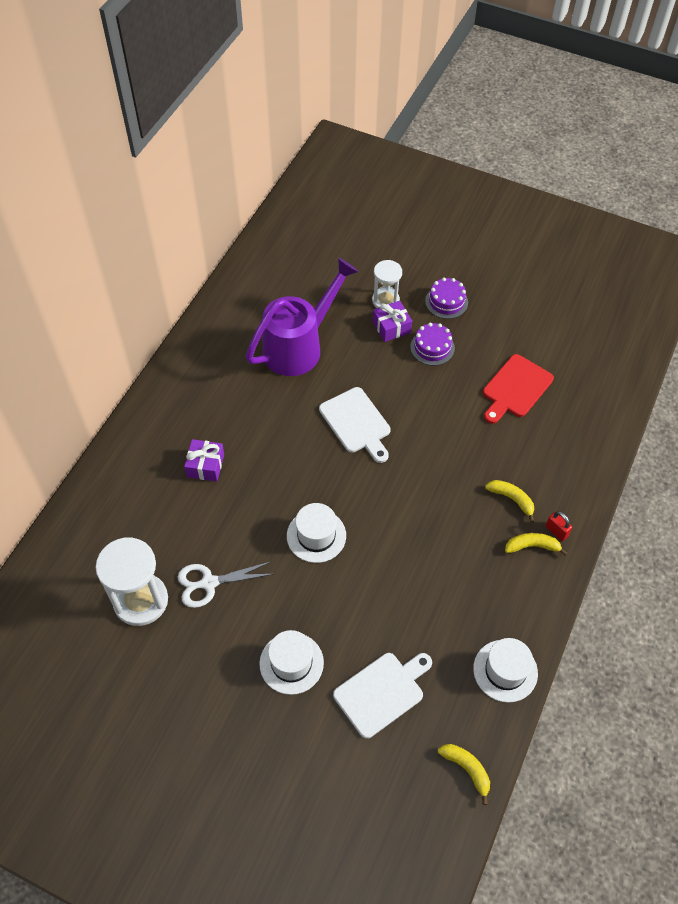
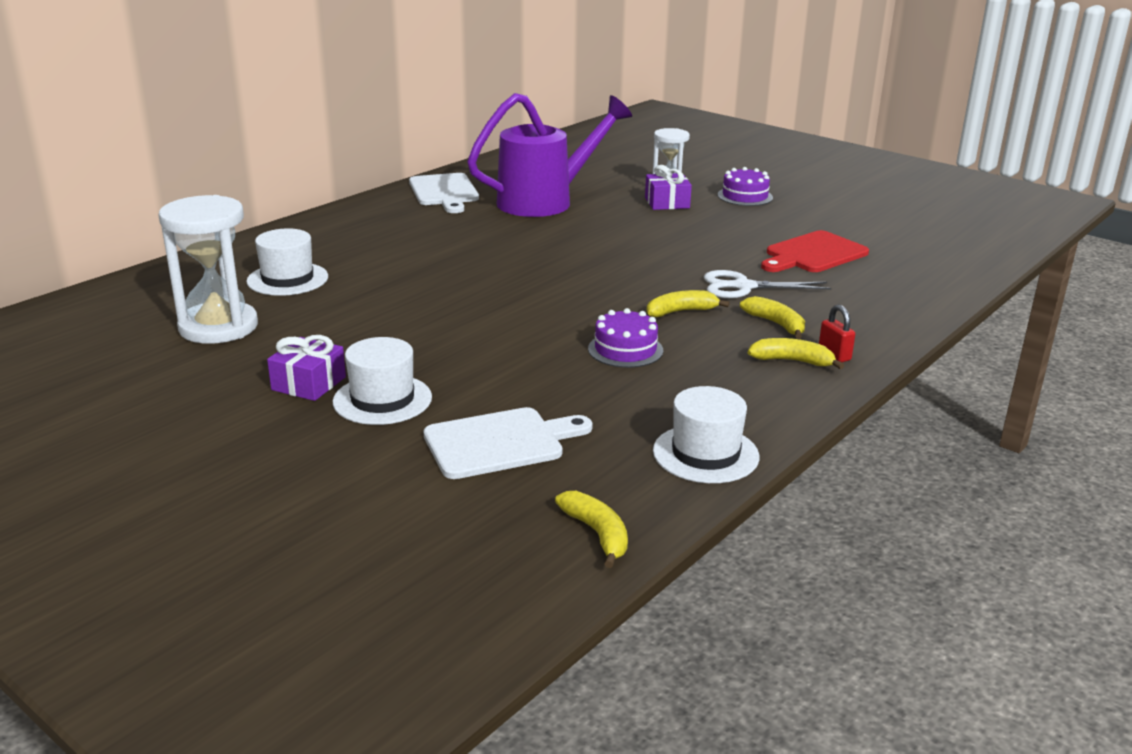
camera: 15 degrees right, 30 degrees down
(205, 465) = (376, 254): purple gift -> purple gift (308, 383)
(209, 583) = (317, 327): white scissors -> white scissors (743, 287)
(316, 535) = (484, 314): white hat -> white hat (287, 279)
(356, 423) = (587, 251): white cutting board -> white cutting board (444, 192)
(432, 347) = (713, 219): purple cake -> purple cake (625, 349)
(446, 498) = (681, 311): none -> yellow banana

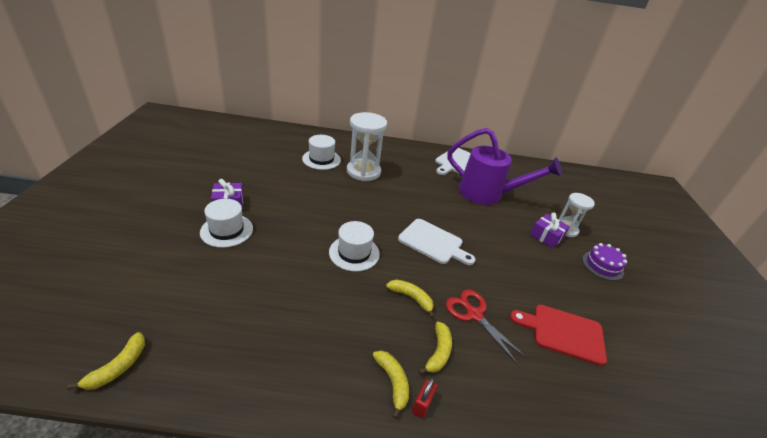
camera: 50 degrees right, 10 degrees up
(218, 327) = (263, 162): white hourglass -> white hourglass (363, 172)
(500, 442) = (204, 286): white cutting board -> white cutting board (433, 242)
(625, 349) = (342, 293): purple cake -> none
(705, 454) = (235, 383): white hat -> white hat (354, 253)
(743, 287) = (474, 314): white scissors -> red scissors

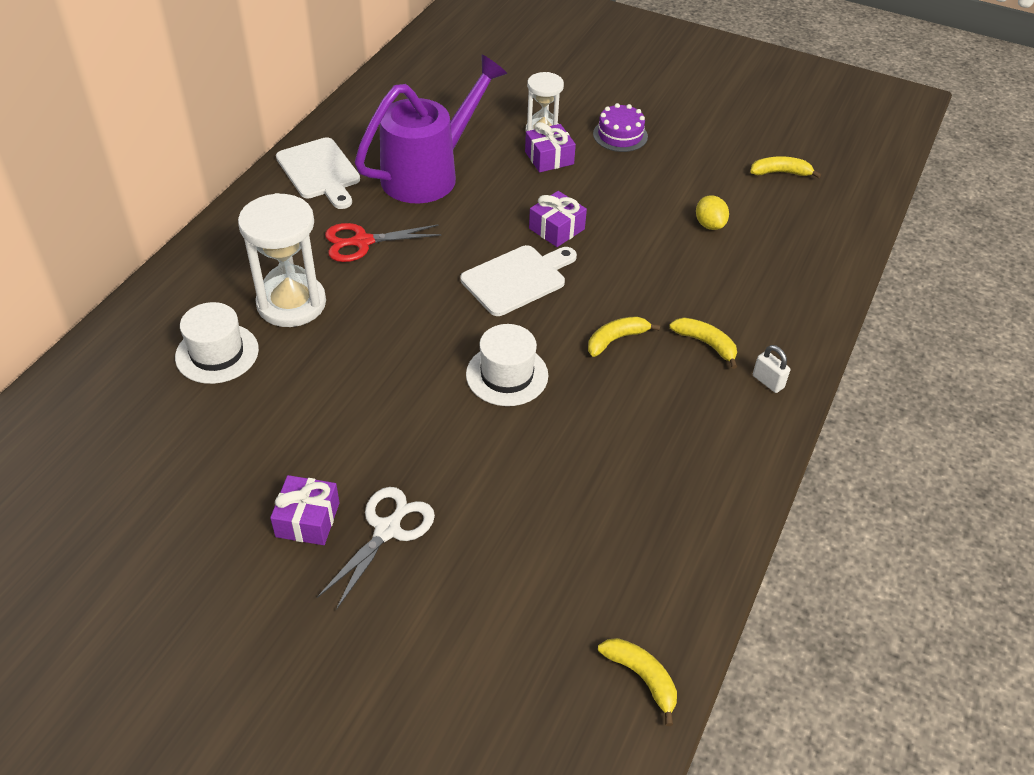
camera: 65 degrees left, 10 degrees up
(227, 230) = (387, 530): white hat -> white scissors
(392, 382) = (735, 398): yellow banana -> yellow banana (780, 173)
(422, 404) = (768, 382): red padlock -> white padlock
(474, 314) = (661, 289): red scissors -> red scissors (362, 242)
(488, 251) = (556, 229): none -> purple gift
(563, 333) = (709, 225): red cutting board -> yellow lemon

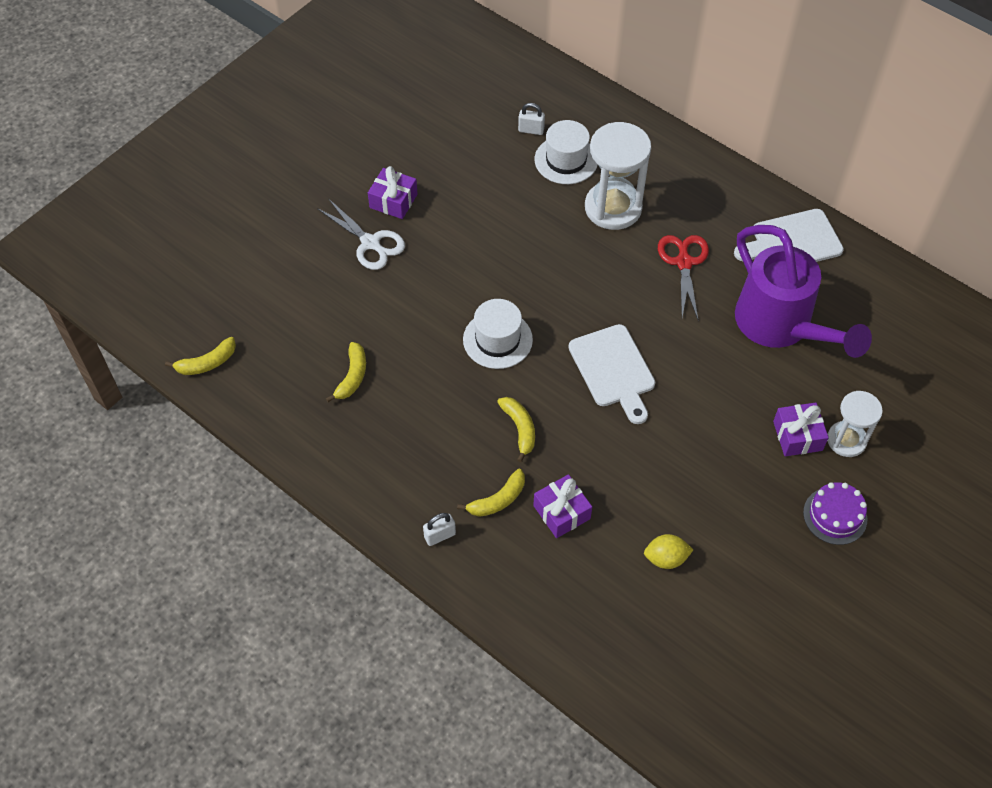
camera: 105 degrees right, 10 degrees up
(165, 394) = (531, 130): none -> white padlock
(556, 229) = (680, 417): purple gift -> purple gift (562, 512)
(780, 173) = (748, 666): yellow banana -> yellow banana (352, 376)

